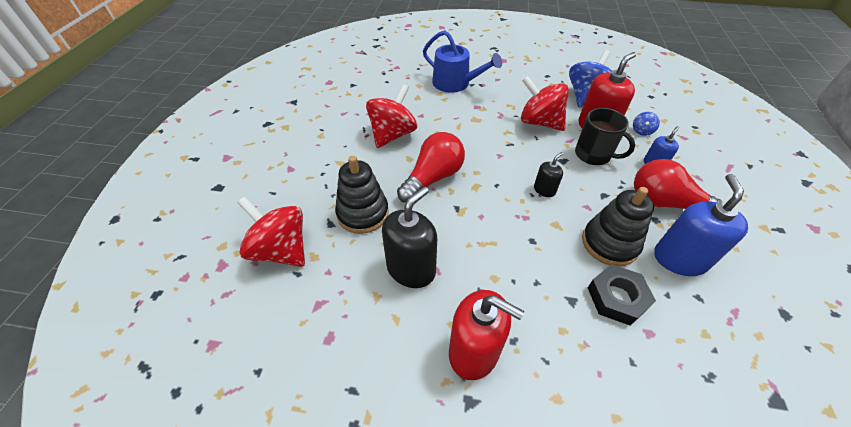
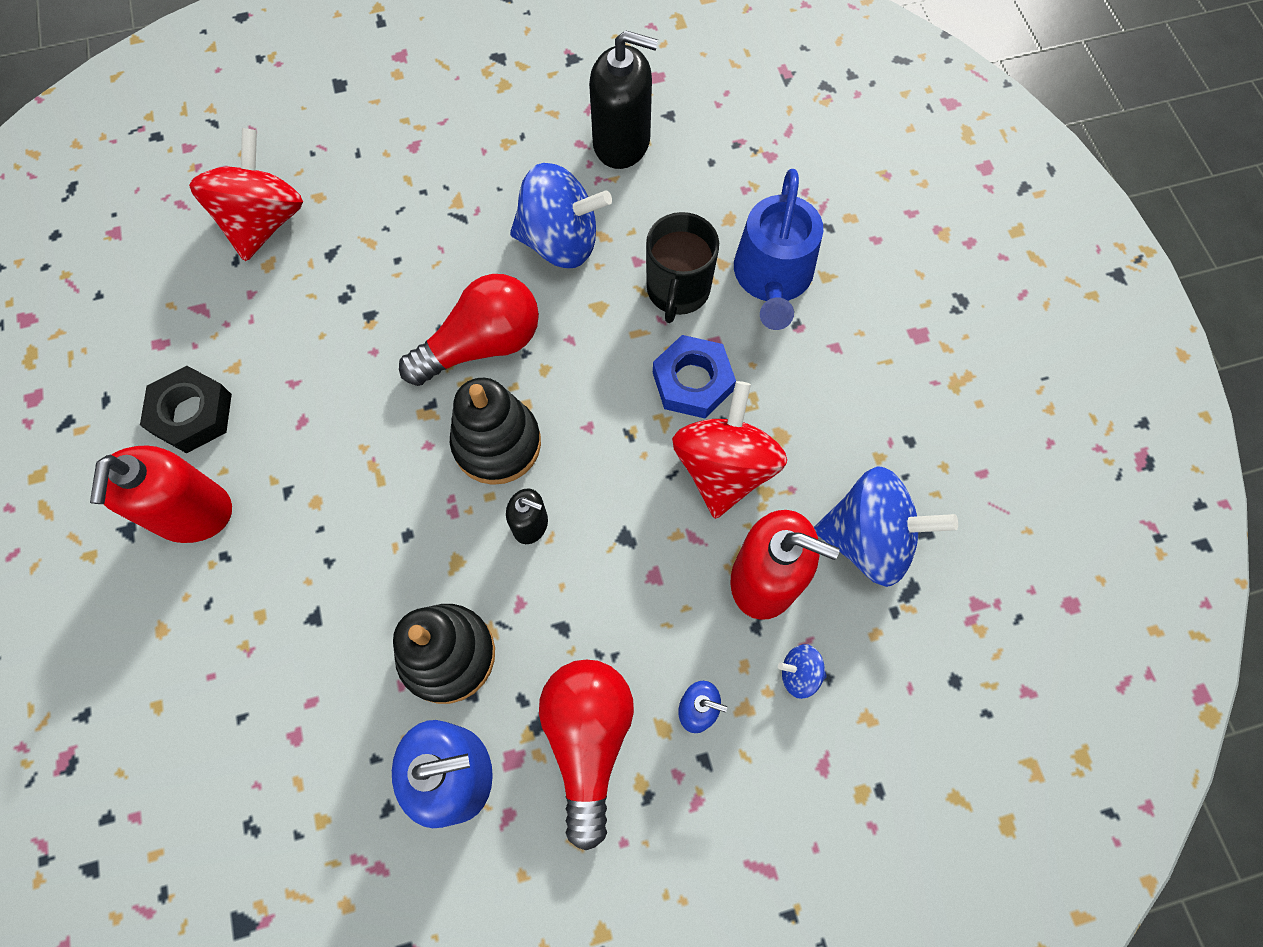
camera: 65 degrees right, 20 degrees up
(363, 213) = (365, 284): black stacking toy -> black stacking toy (497, 443)
(393, 134) = (560, 242): red spinning top -> blue spinning top
(411, 269) = (291, 389): black soap dispenser -> black soap dispenser (622, 142)
(433, 178) = (482, 345): red light bulb -> red light bulb turned 45 degrees counterclockwise
(493, 118) = (692, 381): none -> blue nut
(593, 155) = (669, 590): black mug -> black mug (677, 290)
(617, 298) = (341, 682): black nut -> black nut (192, 414)

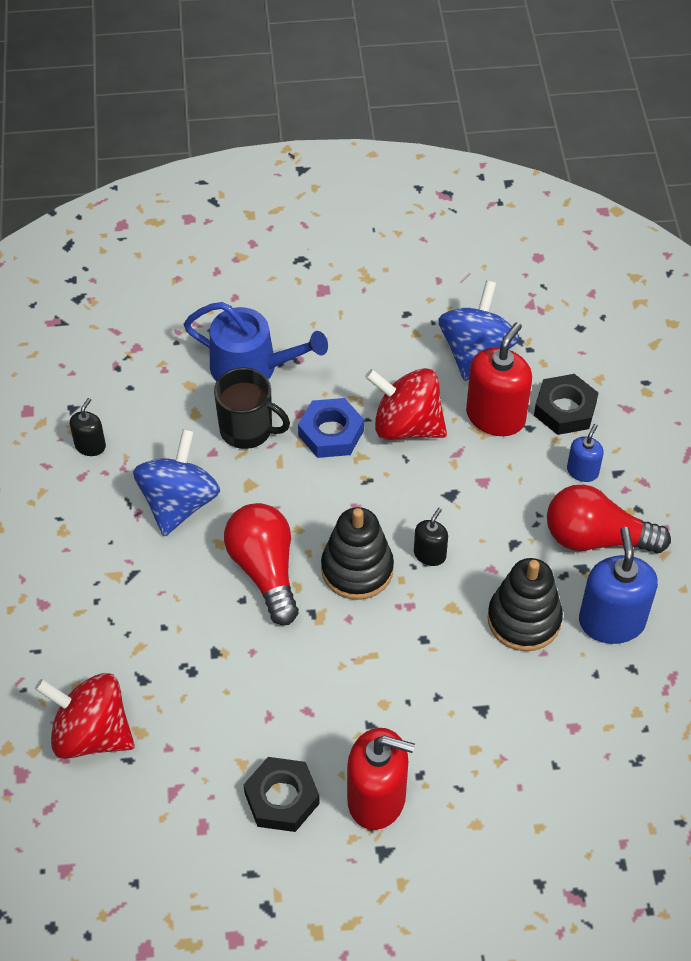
camera: 80 degrees left, 15 degrees down
(622, 142) = (90, 446): black soap dispenser -> black soap dispenser, size x0.52
(799, 673) = (565, 409): blue spinning top -> black nut

